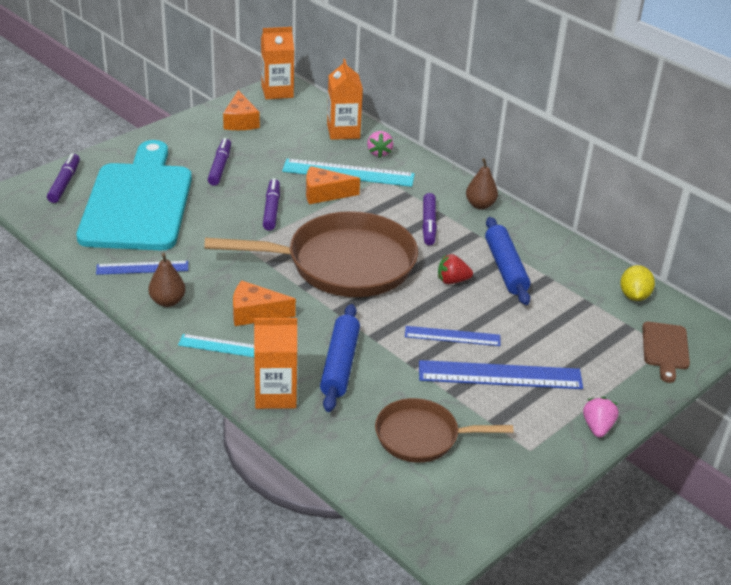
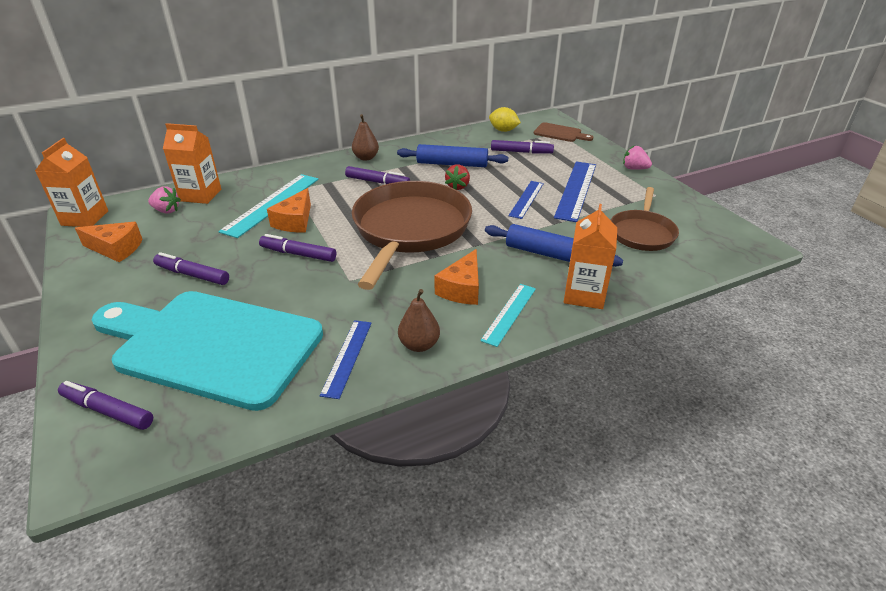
camera: 70 degrees left, 0 degrees up
(379, 153) = (253, 184): pink strawberry -> pink strawberry (166, 211)
(577, 319) = (521, 152): none -> purple marker

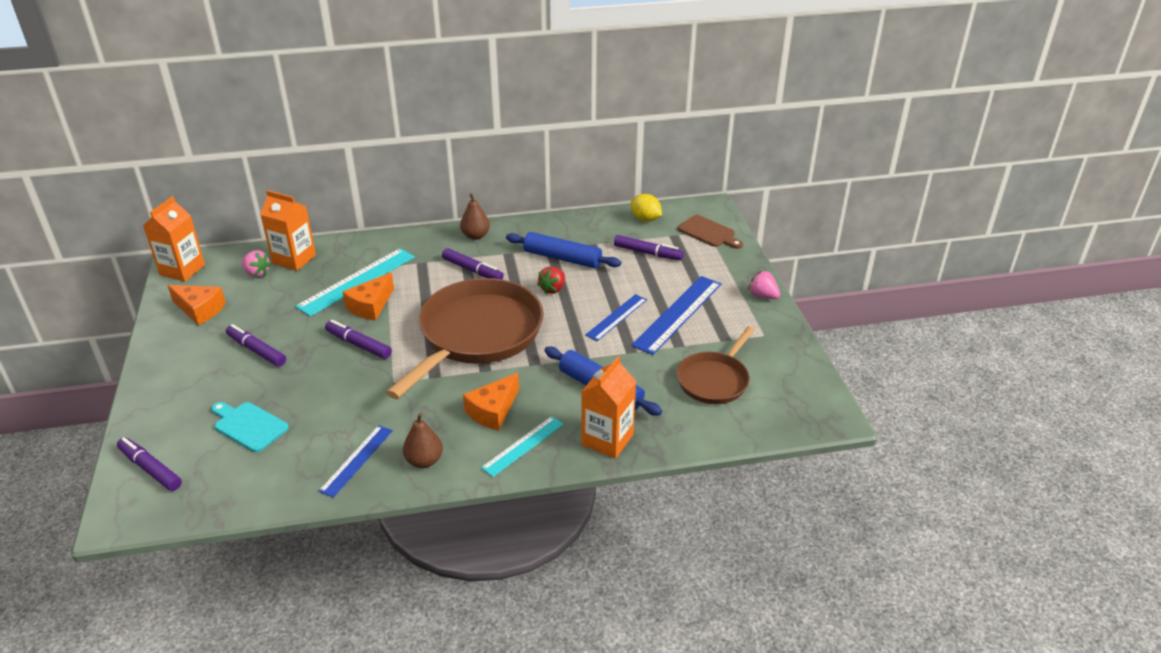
camera: 15 degrees right, 0 degrees up
(211, 345) = (248, 425): turquoise cutting board -> turquoise cutting board, size x0.41

